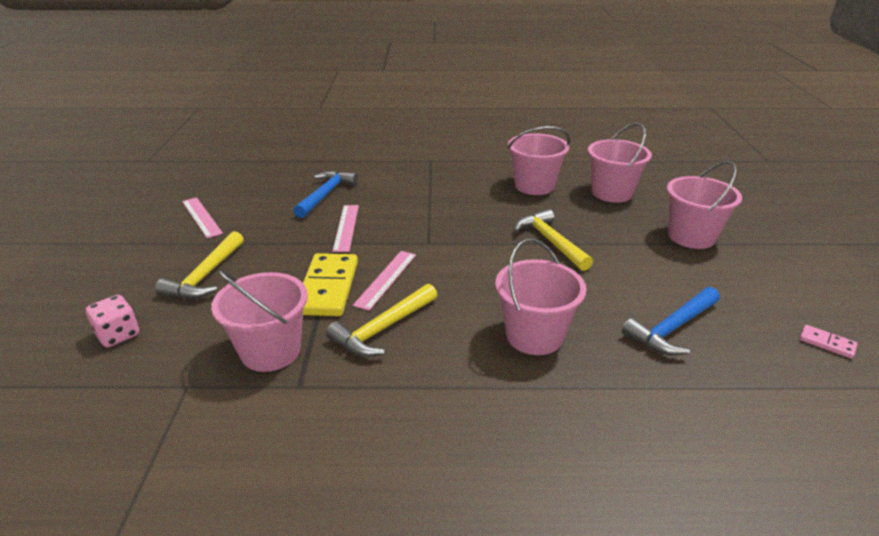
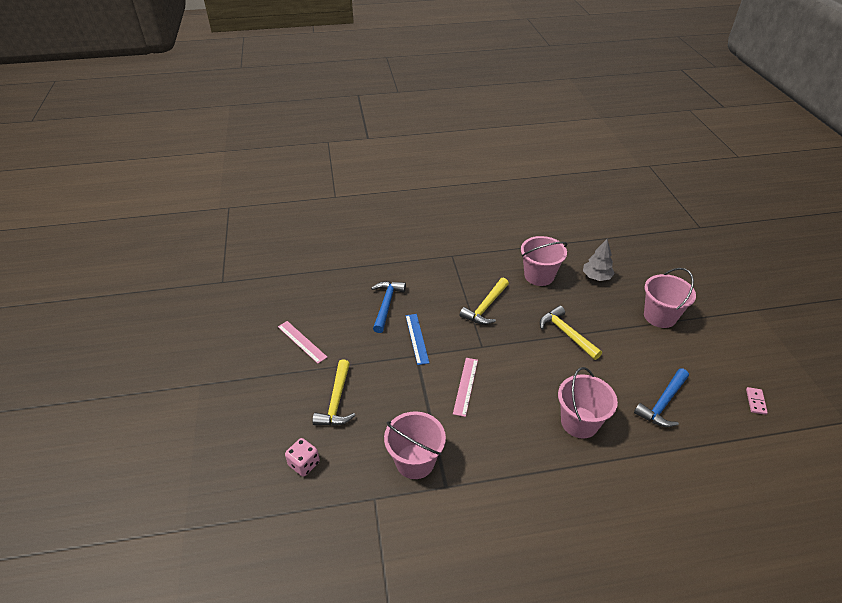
camera: 10 degrees left, 10 degrees up
(328, 288) = (428, 400): yellow domino -> none
(346, 227) = (416, 338): pink ruler -> blue ruler
(383, 329) = (481, 431): yellow hammer -> yellow hammer (485, 307)
(611, 193) = (596, 277): pink bucket -> grey tree
(827, 343) = (755, 401): pink domino -> pink domino turned 75 degrees clockwise

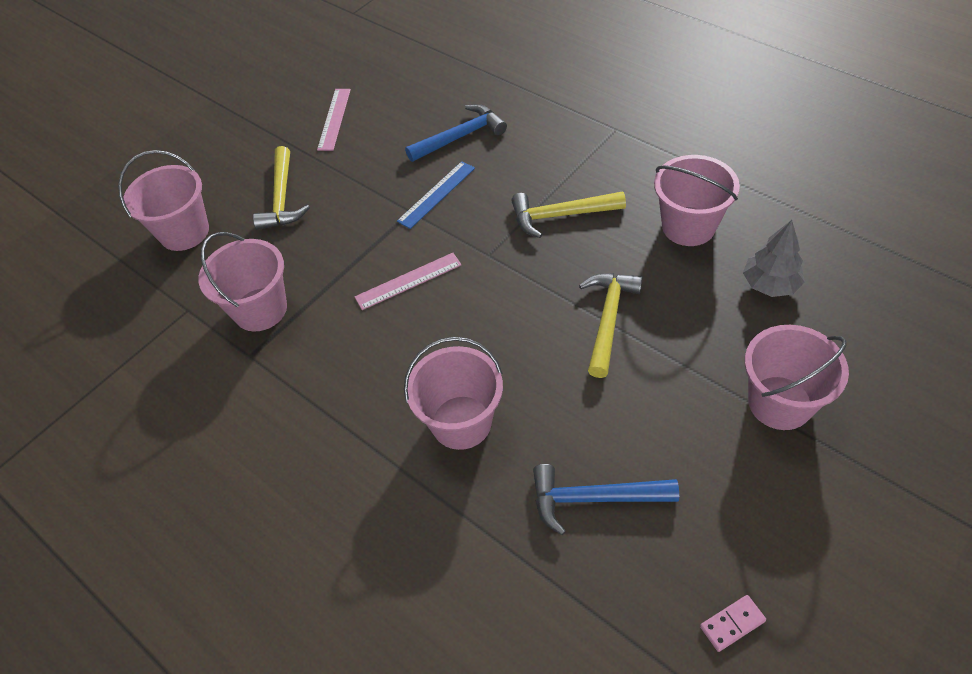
camera: 55 degrees right, 10 degrees up
(304, 464) = (184, 232): pink dice -> pink bucket
(336, 401) = (282, 198): yellow hammer -> yellow hammer turned 60 degrees counterclockwise

